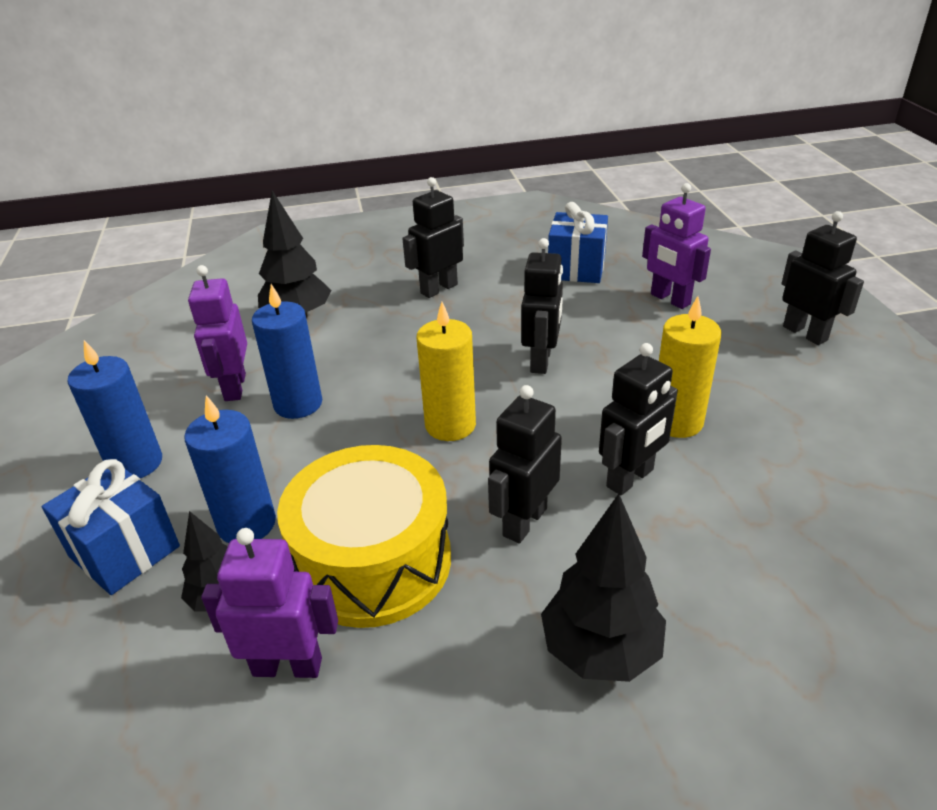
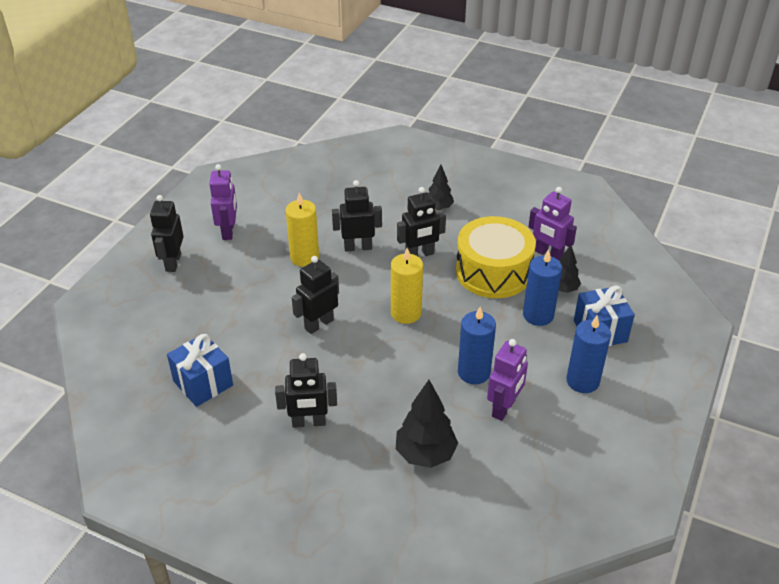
camera: 145 degrees left, 5 degrees up
(600, 650) = (438, 207): black tree -> black tree, size x0.62
(670, 299) = (194, 323): purple robot -> purple robot (228, 231)

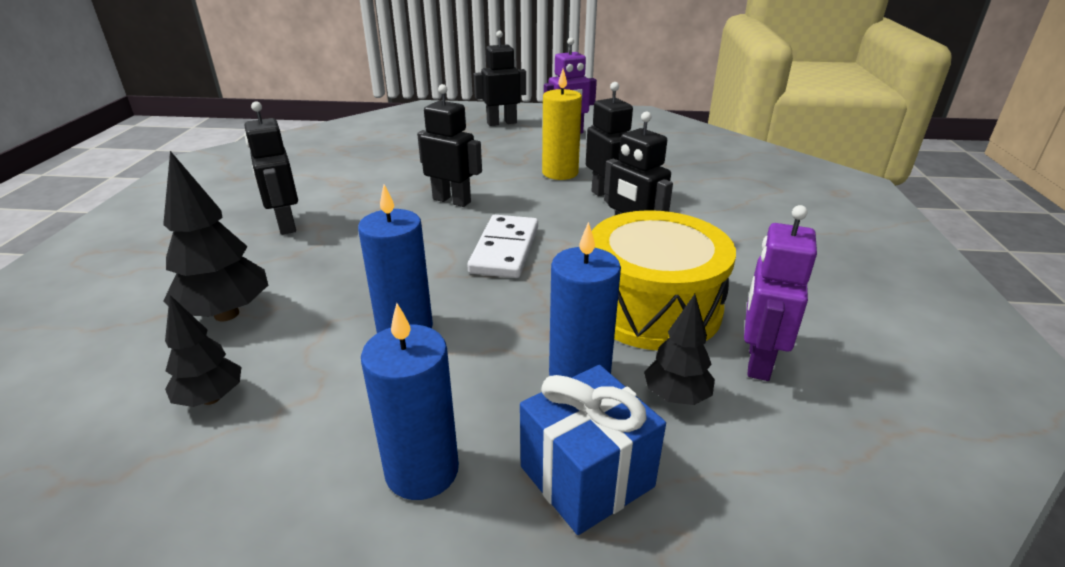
camera: 70 degrees right, 10 degrees down
(203, 383) = (338, 165): blue gift -> none
(406, 313) = (504, 250): yellow candle -> white domino
(438, 207) = (750, 235): black tree -> black tree (211, 398)
(504, 408) = (328, 374): purple robot -> none

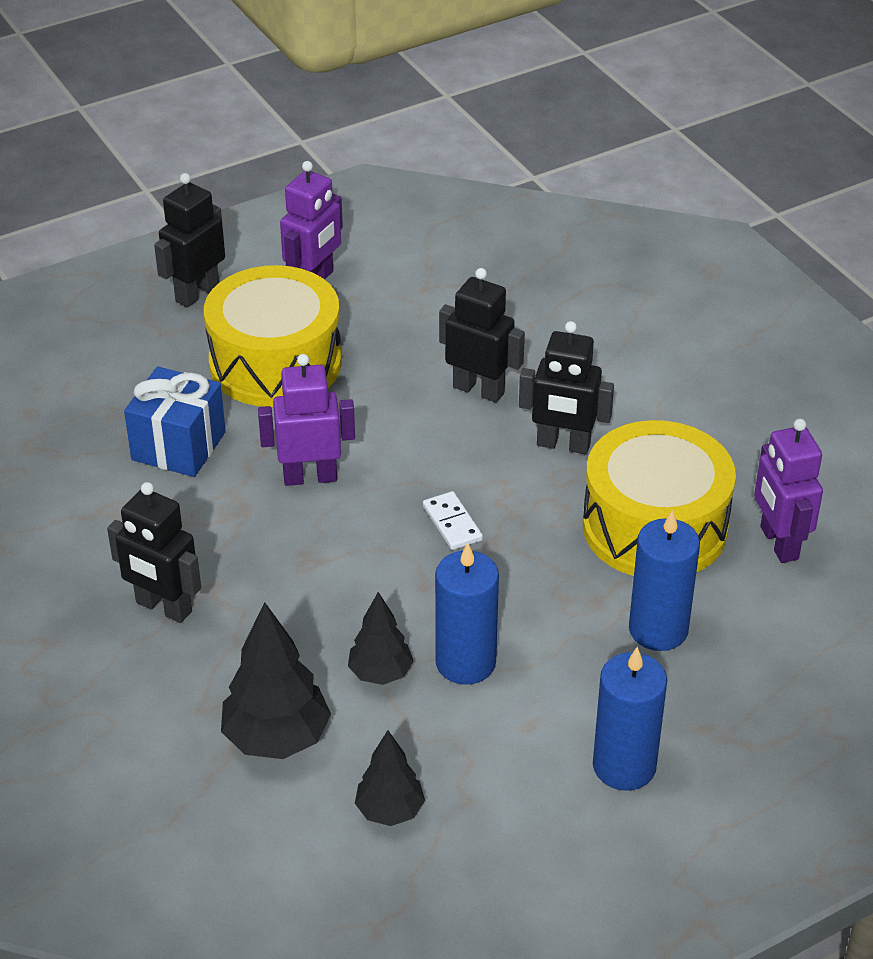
camera: 35 degrees left, 10 degrees up
(452, 200) = (310, 477): black robot -> purple robot
(503, 154) = (275, 363): none -> yellow drum
(504, 250) = (452, 523): white domino -> white domino, size x0.56
(560, 173) = (384, 369): yellow candle -> none
(587, 477) = (736, 706): blue gift -> blue gift (179, 446)
(676, 397) = (744, 609): black tree -> black tree (380, 673)

